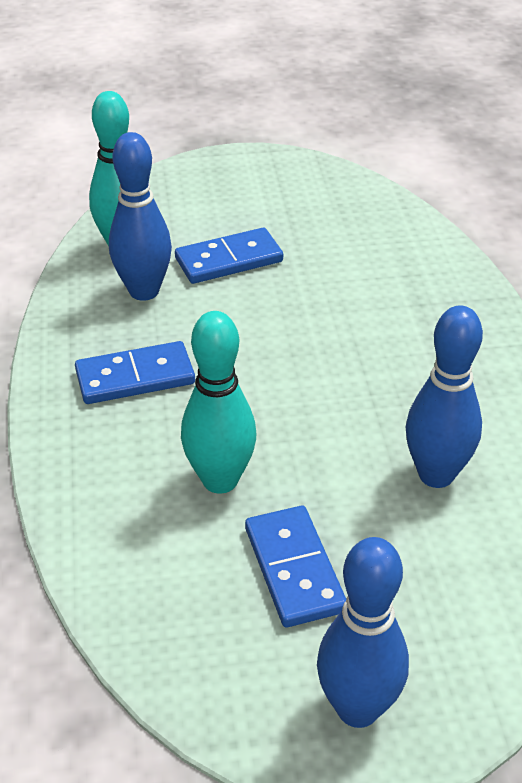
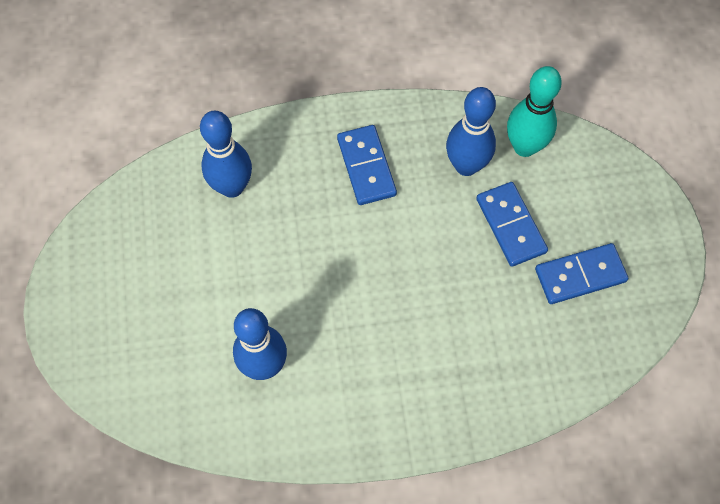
camera: 90 degrees right, 25 degrees up
(220, 480) = (264, 225): turquoise bowling pin -> none
(294, 569) = (187, 270): blue domino -> blue domino (580, 275)
(357, 708) = (84, 301): blue bowling pin -> blue bowling pin (232, 187)

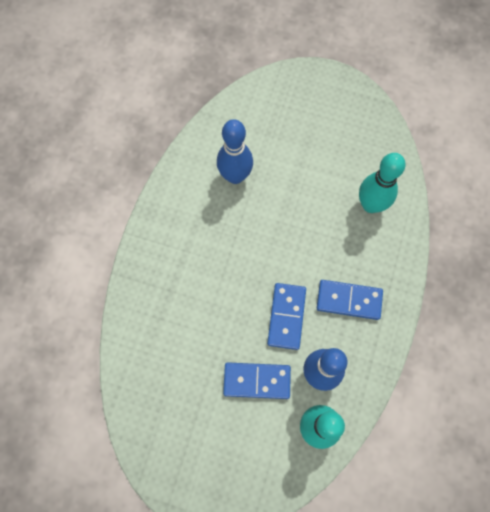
camera: 115 degrees right, 5 degrees up
(232, 187) = (371, 205): blue bowling pin -> turquoise bowling pin
(580, 275) = (195, 411): blue domino -> blue domino (286, 316)

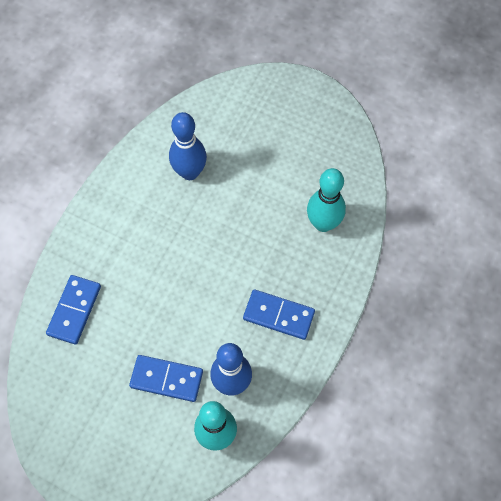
camera: 10 degrees right, 5 degrees down
(286, 316) = (211, 321): blue domino -> blue domino (74, 310)

